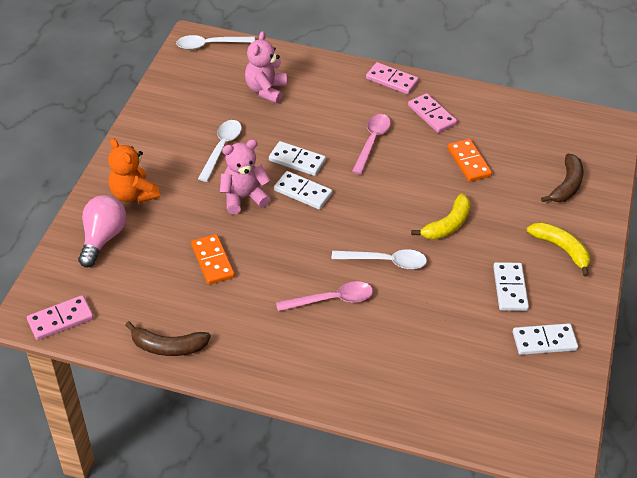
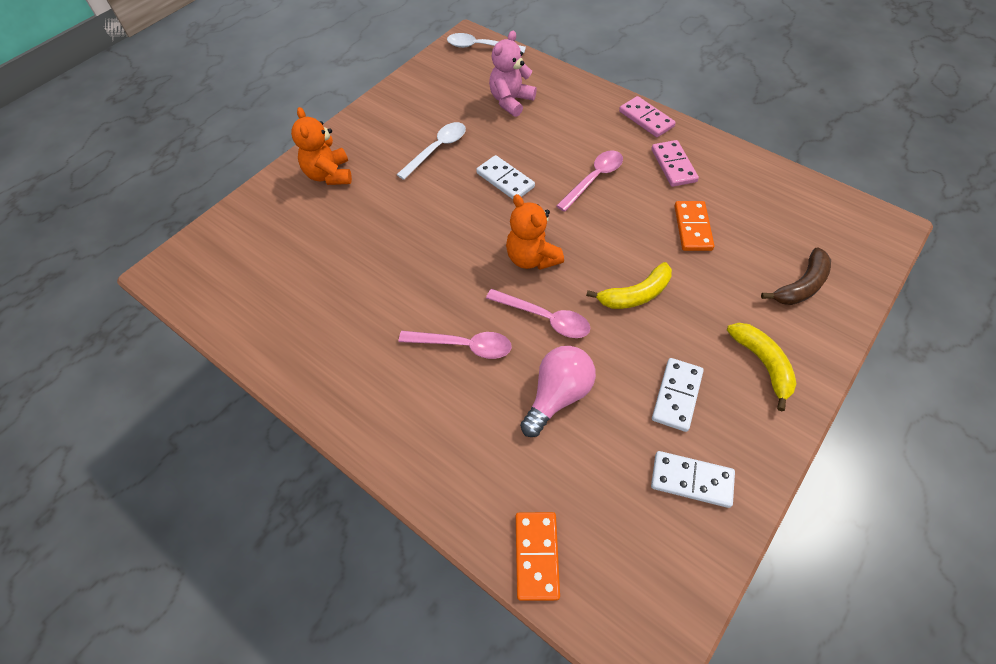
camera: 25 degrees right, 10 degrees up
(60, 319) = (189, 285): pink domino -> none
(103, 238) = (276, 212): pink light bulb -> pink light bulb (557, 395)
(168, 347) = (269, 346): brown banana -> none
(212, 261) = (364, 265): orange domino -> orange domino (536, 556)
(243, 197) = (431, 205): pink teddy bear -> none
(302, 192) = (494, 215): white domino -> none
(352, 218) = (531, 258): none -> orange teddy bear
(385, 261) = (544, 318): white spoon -> pink spoon

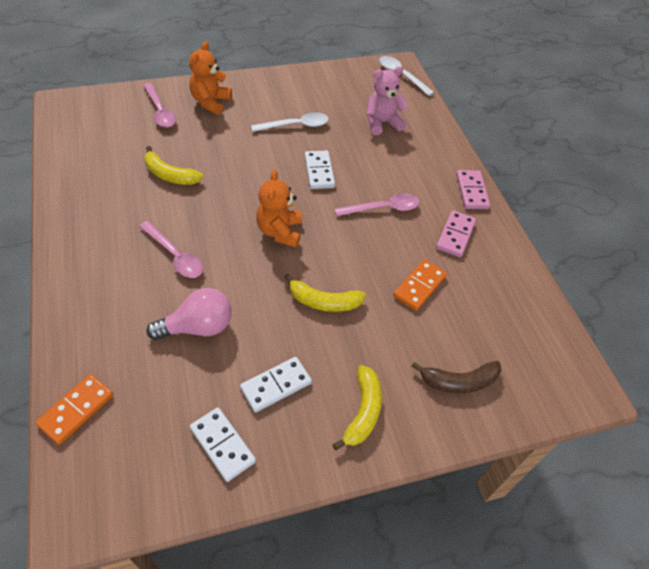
camera: 30 degrees right, 5 degrees down
(370, 272) = (170, 175): none -> yellow banana
(544, 318) = (244, 274): pink spoon -> pink spoon (160, 111)

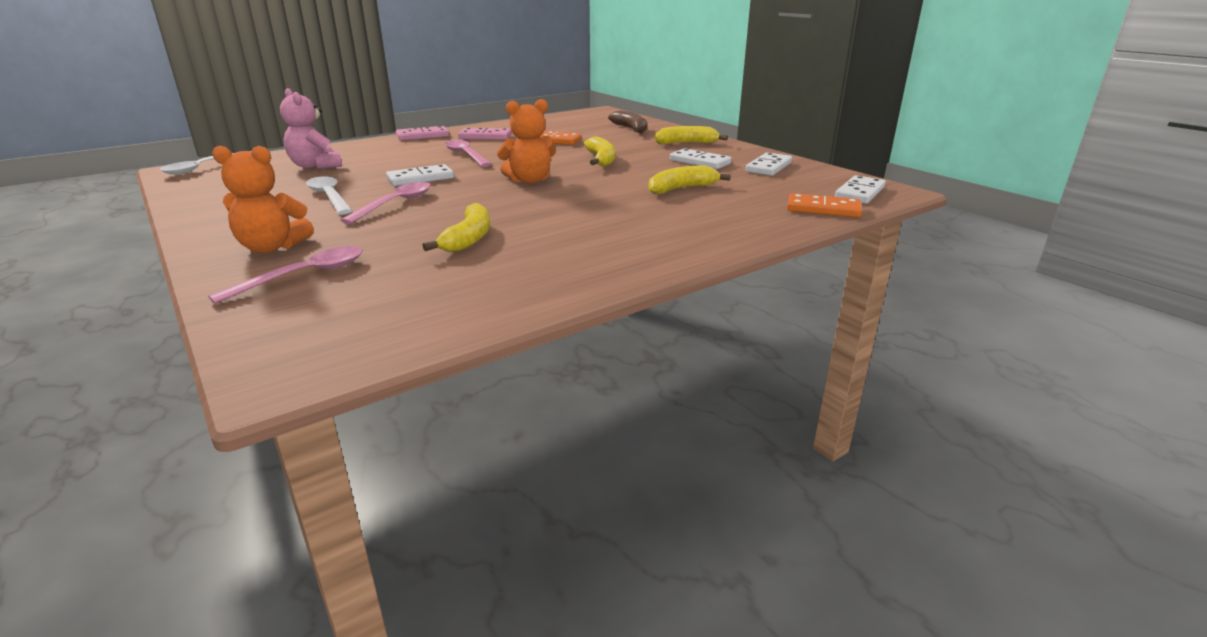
camera: 105 degrees left, 25 degrees down
(92, 479) = (859, 193): none -> white domino
(175, 256) = (606, 211): pink spoon -> pink spoon (395, 204)
(198, 327) = (681, 189): pink light bulb -> yellow banana

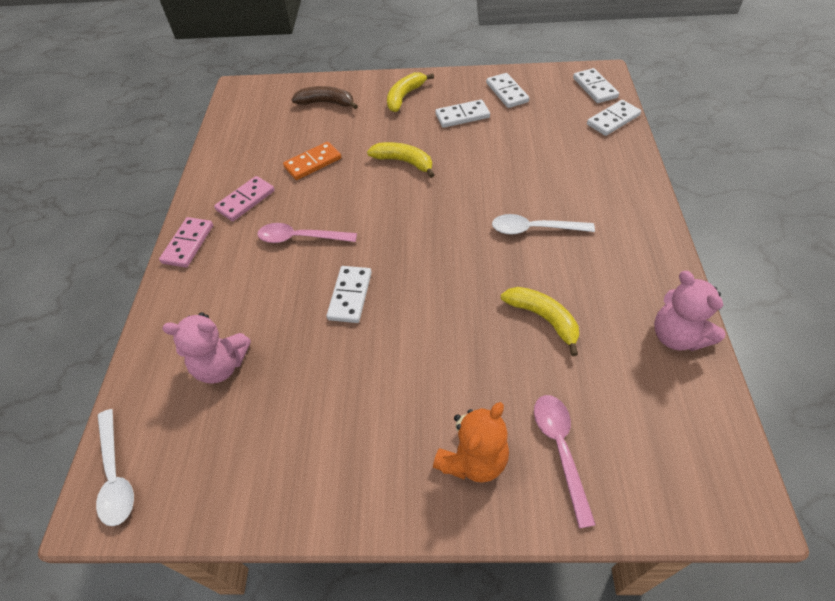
camera: 50 degrees left, 25 degrees up
(329, 197) = (350, 381): white spoon -> white spoon (534, 229)
(395, 204) = (415, 337): pink spoon -> none
(513, 298) = (677, 336): none -> pink teddy bear
(529, 180) = (423, 228): orange teddy bear -> none
(681, 189) = (519, 157): yellow banana -> none
(823, 209) = (613, 120): orange domino -> white domino

